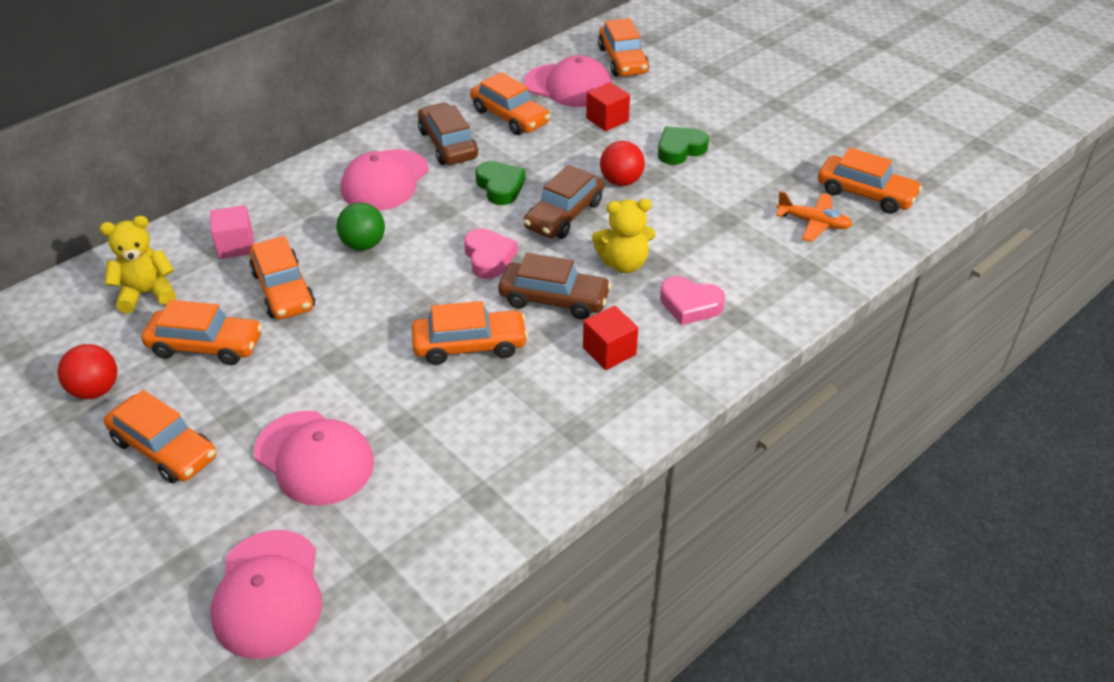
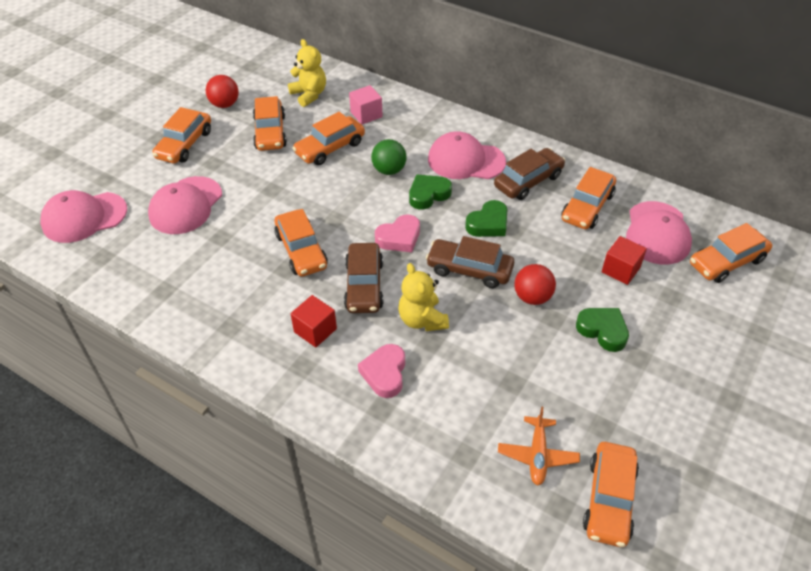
camera: 75 degrees right, 5 degrees up
(427, 221) = (428, 194): none -> green heart

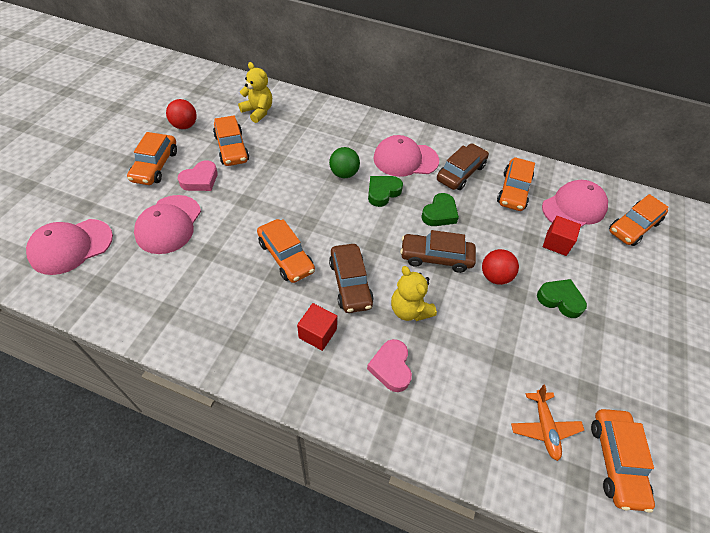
camera: 15 degrees left, 5 degrees up
(330, 148) = (288, 158): orange car -> none
(366, 114) = (311, 125): pink cube -> none
(399, 238) = (369, 234): pink heart -> pink heart (200, 180)
(657, 233) = (574, 208): pink cap -> pink cap turned 120 degrees counterclockwise

